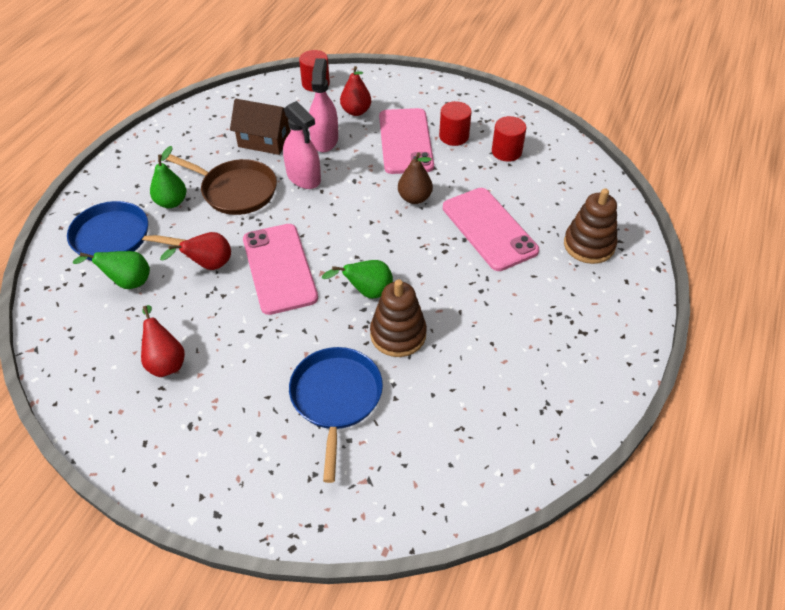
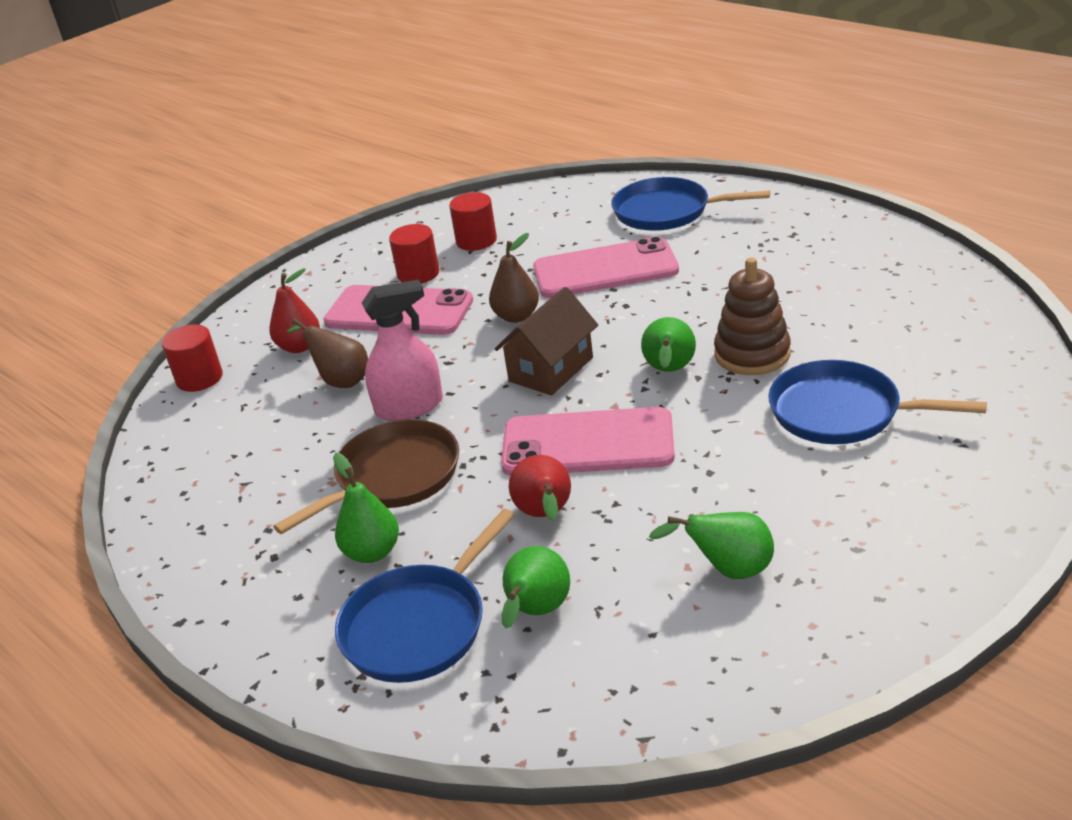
camera: 65 degrees left, 15 degrees down
(165, 362) = (728, 570): red pear -> green pear
(264, 141) = (295, 440): brown house -> brown house (551, 369)
(324, 140) = (341, 381): pink spray bottle -> brown pear
(589, 245) = (666, 212): brown stacking toy -> blue pan

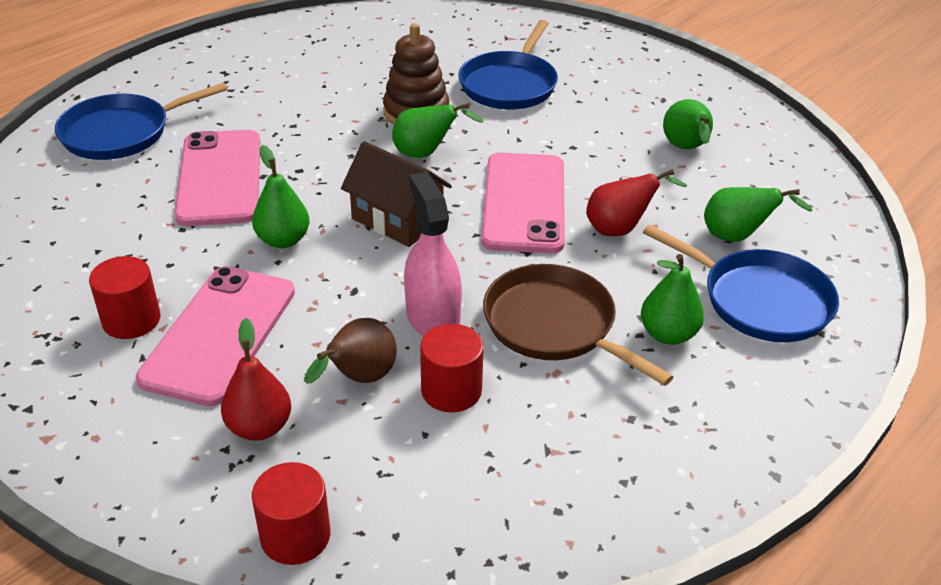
camera: 95 degrees left, 5 degrees up
(476, 241) = (78, 270): red cylinder -> red cylinder (451, 390)
(516, 316) = (283, 240): brown pear -> green pear
(666, 212) = (121, 133): blue pan -> blue pan turned 45 degrees clockwise

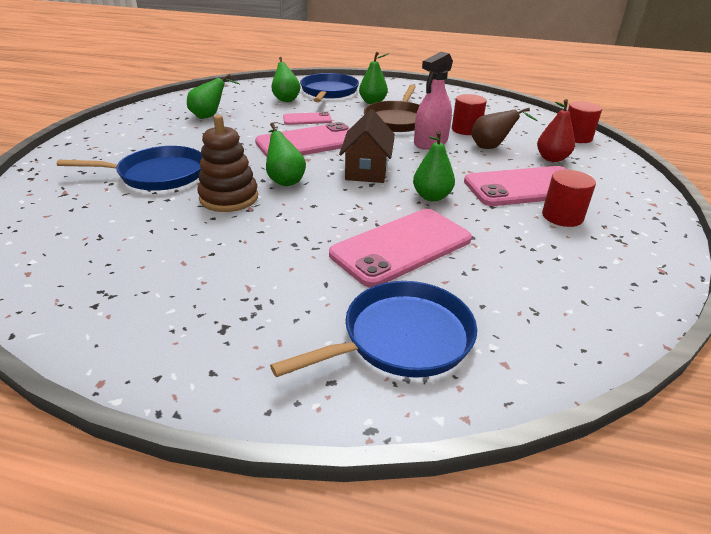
camera: 120 degrees left, 5 degrees down
(121, 133) = (401, 338): blue pan -> blue pan turned 60 degrees counterclockwise
(620, 229) = (307, 119): red pear -> pink phone

